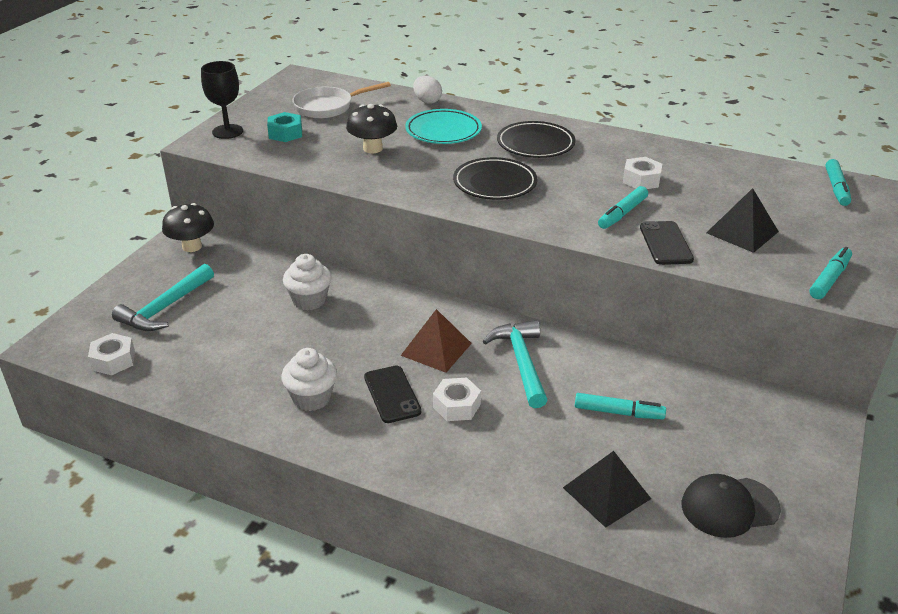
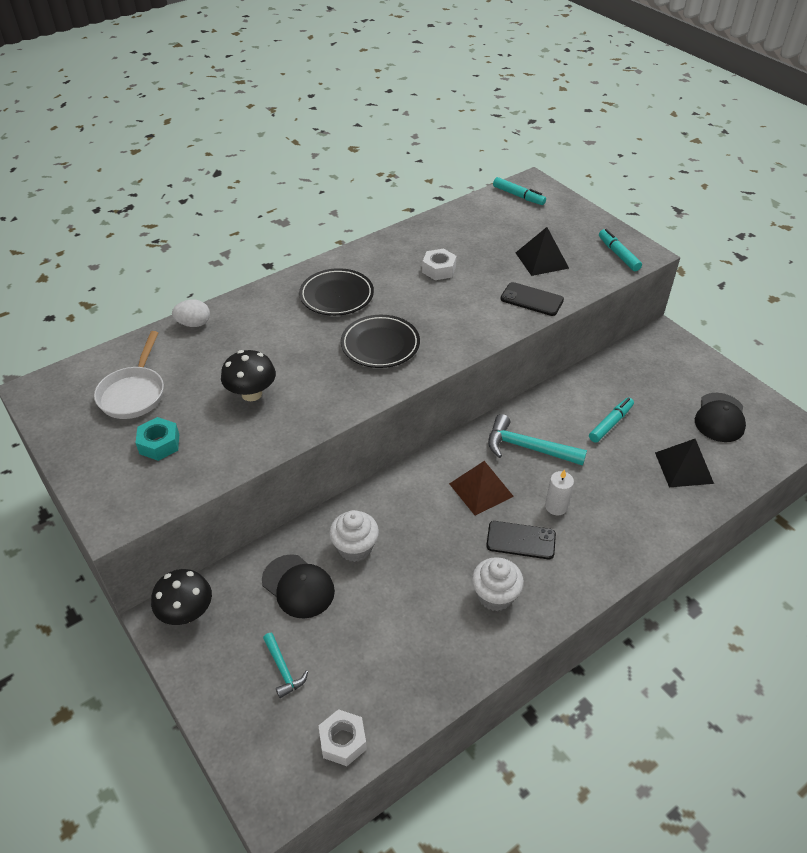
camera: 60 degrees left, 10 degrees up
(165, 308) = (283, 669): turquoise hammer -> turquoise hammer, size x0.56
(227, 131) = (108, 488): black goblet -> none
(249, 286) = (298, 586): none -> black cap
(443, 131) = (262, 337): turquoise plate -> none
(456, 405) = (556, 506): white nut -> white candle
(622, 214) = (478, 301): turquoise marker -> none

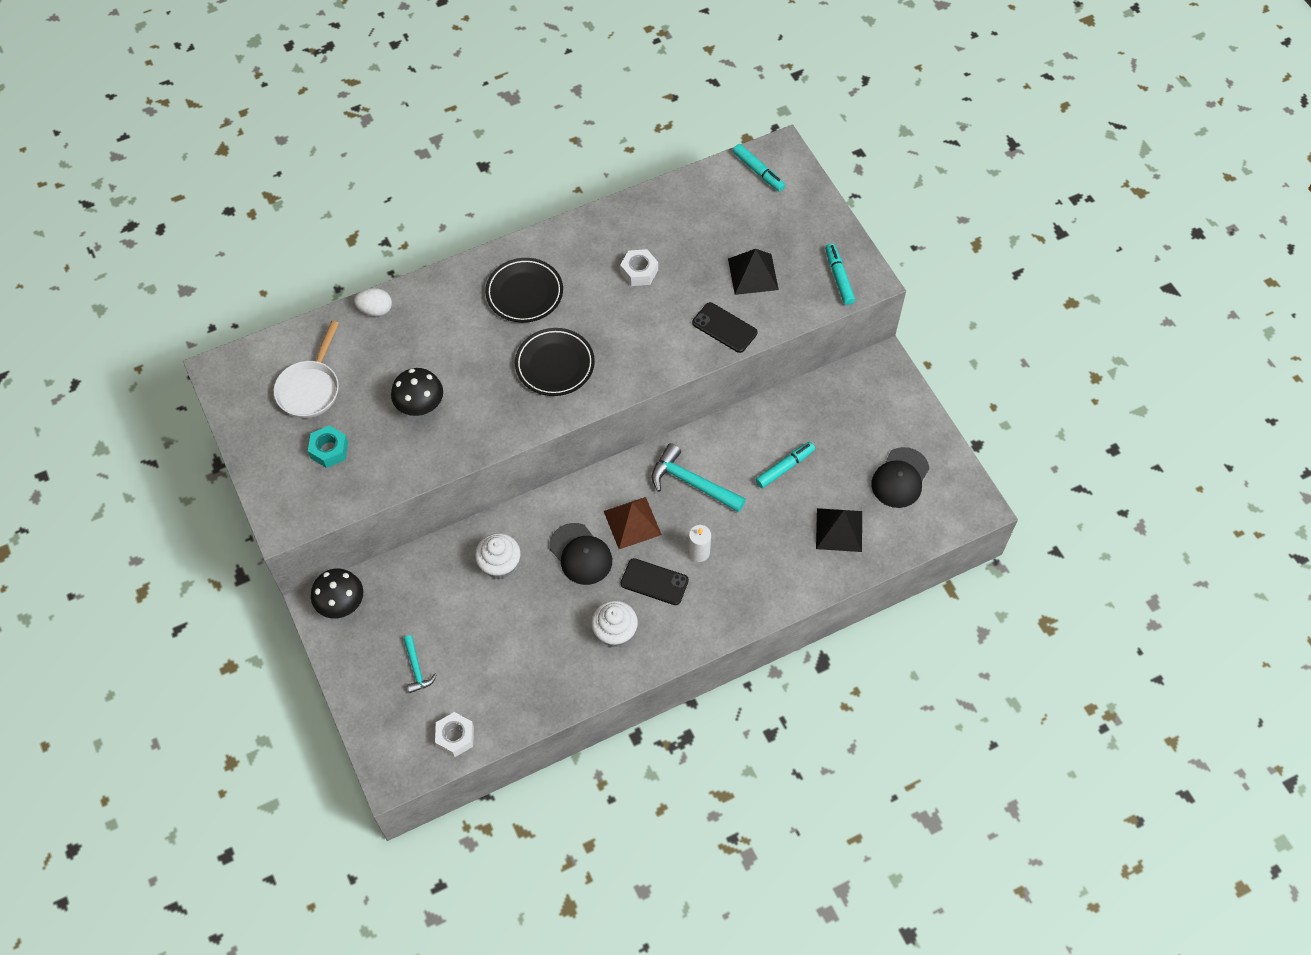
camera: 10 degrees right, 15 degrees up
(298, 586) = (442, 595): black cap -> black cap (581, 554)

